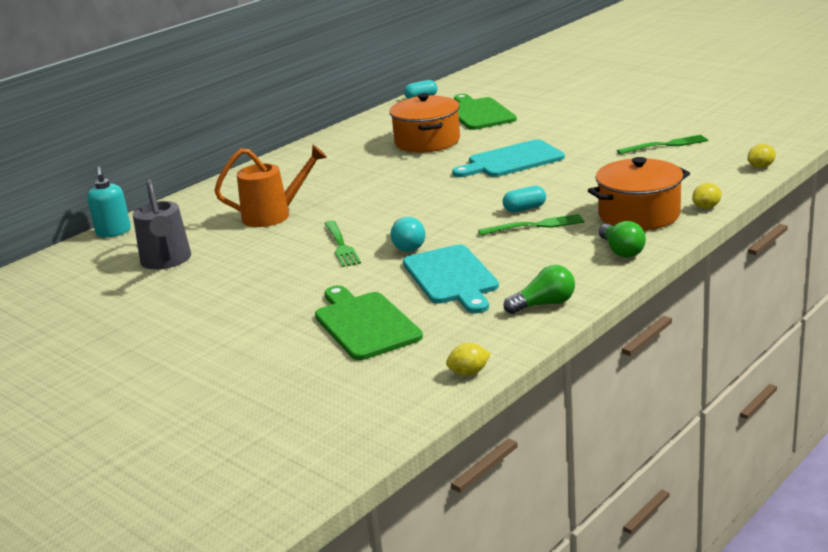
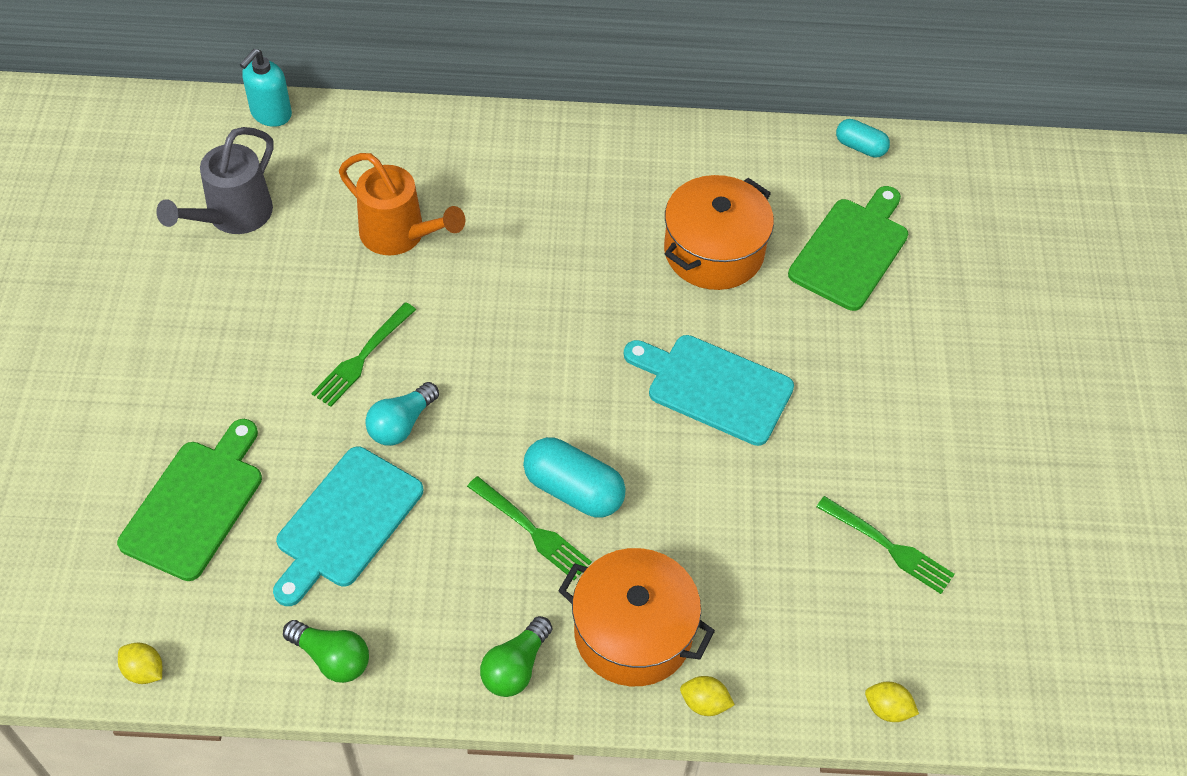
camera: 45 degrees right, 30 degrees up
(524, 209) = (573, 490): turquoise capsule -> turquoise capsule, size x1.67

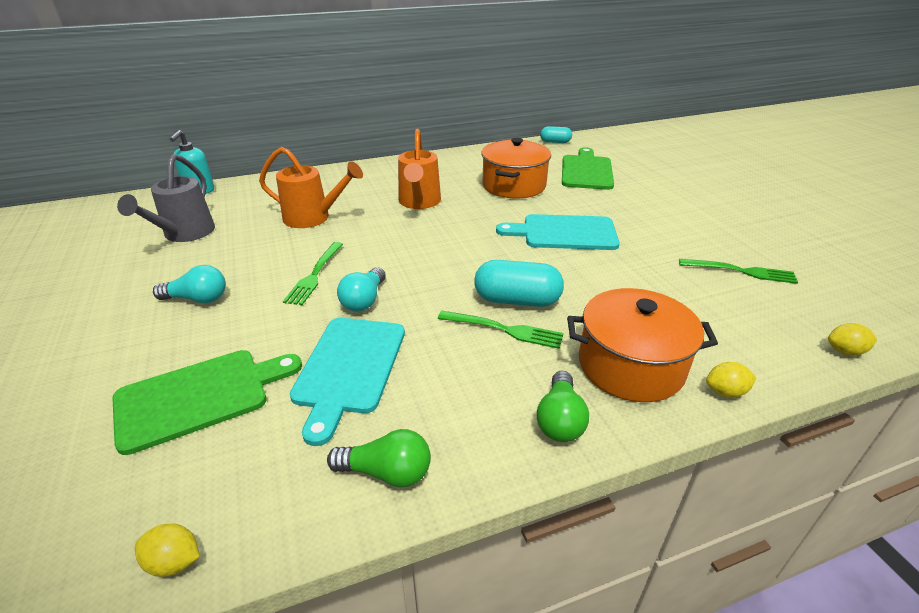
camera: 20 degrees left, 20 degrees down
(195, 504) = (199, 396): green cutting board -> green cutting board turned 60 degrees clockwise
(223, 354) = (198, 299): none -> turquoise light bulb
(555, 247) = (419, 202): none -> orange watering can

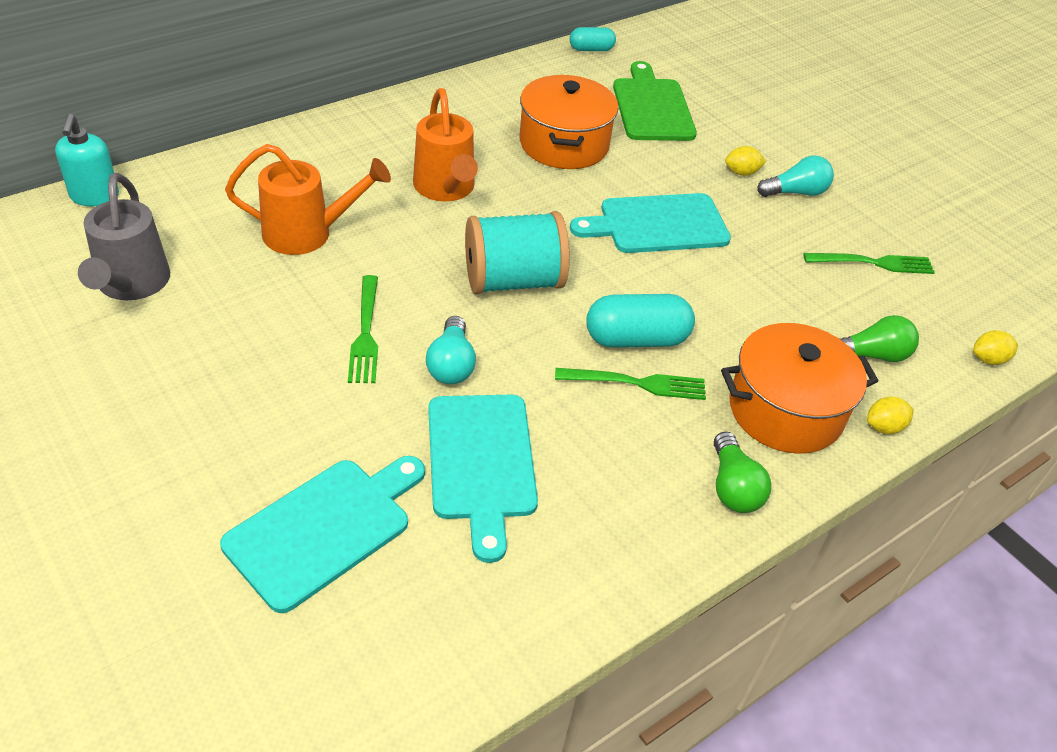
camera: 20 degrees left, 10 degrees up
(174, 562) = (418, 707): yellow lemon -> yellow lemon (741, 173)
(198, 299) = (228, 393): turquoise light bulb -> turquoise light bulb (795, 192)
(199, 396) = (324, 528): green cutting board -> turquoise cutting board
(387, 472) = (583, 577): green light bulb -> green light bulb (872, 355)
(438, 255) = (513, 281): none -> turquoise spool

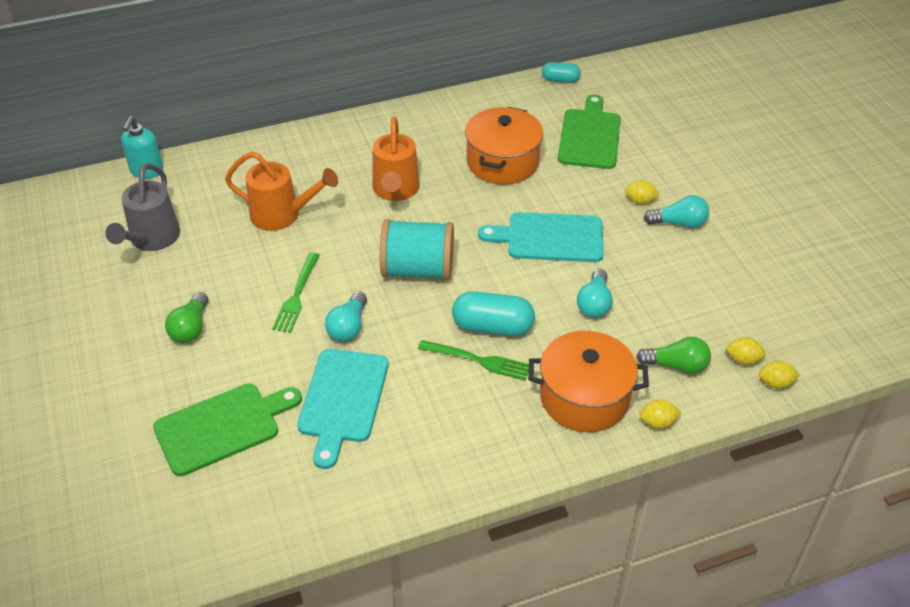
camera: 20 degrees right, 0 degrees up
(324, 528) = (222, 427): turquoise cutting board -> green cutting board
(733, 487) = (517, 447): green light bulb -> green light bulb (191, 328)
(744, 295) = (594, 304): none -> turquoise light bulb
(873, 263) = (716, 291): green fork -> none
(940, 337) = (743, 360): none -> yellow lemon

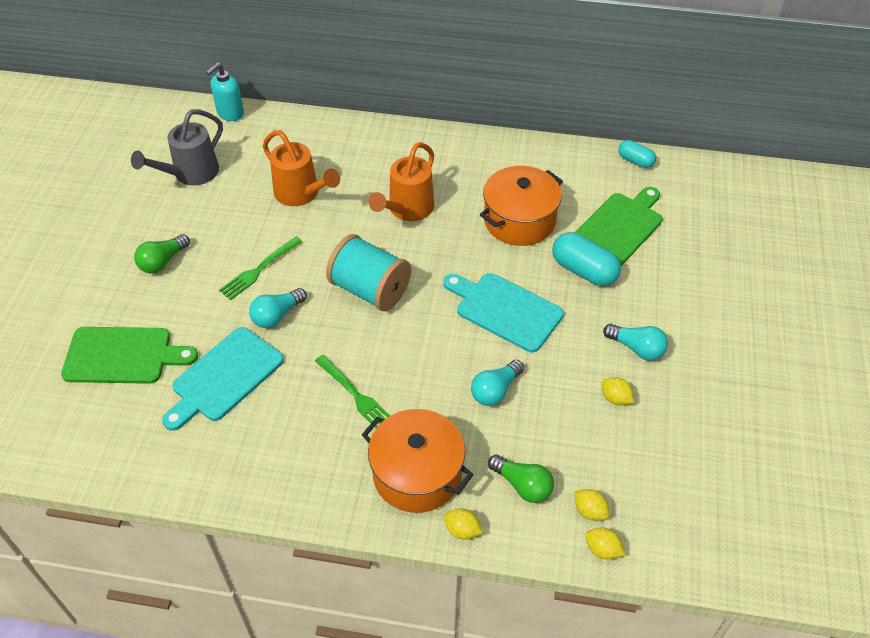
camera: 30 degrees right, 5 degrees up
(492, 327) = (391, 370): turquoise capsule -> turquoise capsule (584, 270)
(640, 201) = (616, 311): yellow lemon -> yellow lemon (615, 398)

